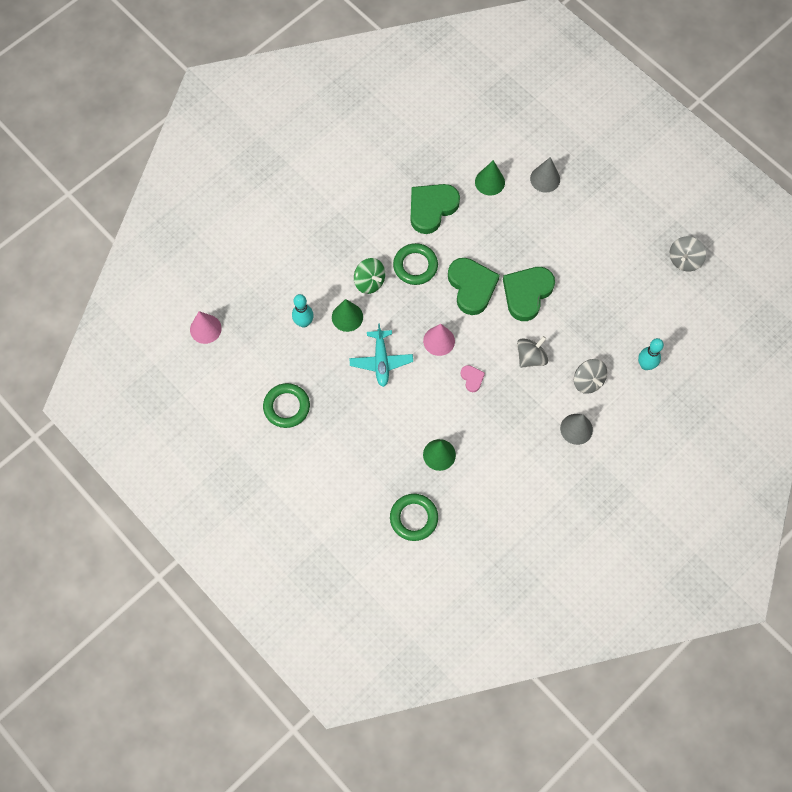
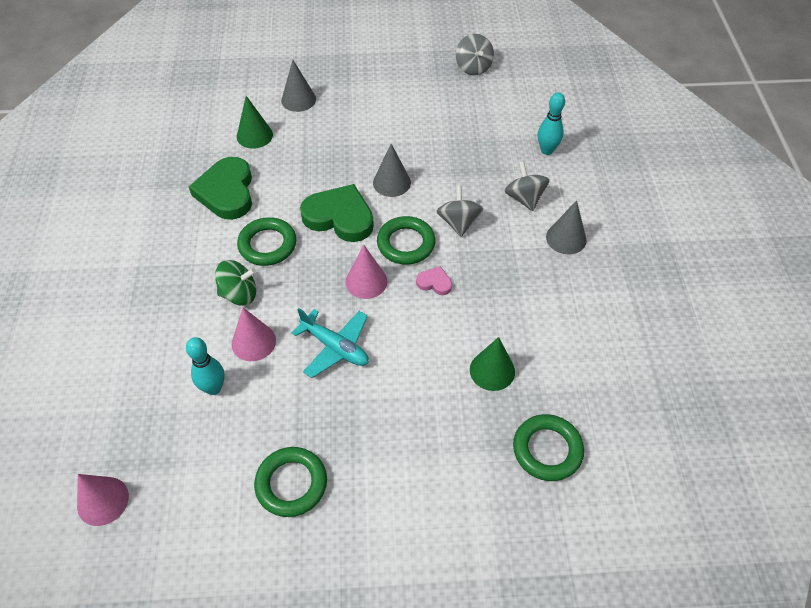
camera: 50 degrees left, 15 degrees down
(347, 317) = (253, 342): green cone -> pink cone
(486, 340) = (406, 243): none -> green ring
(527, 293) = (391, 182): green heart -> grey cone
(588, 381) = (524, 198): grey spinning top -> grey spinning top turned 120 degrees counterclockwise

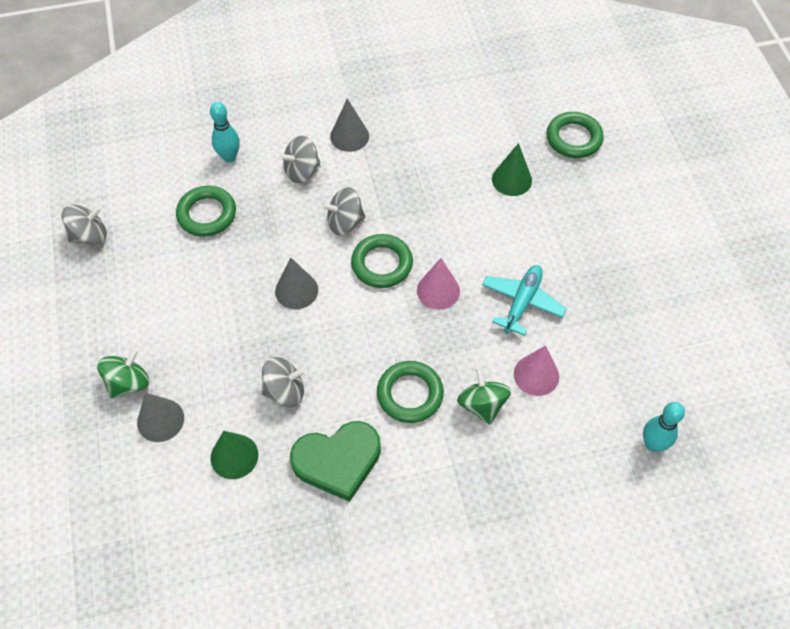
camera: 100 degrees left, 5 degrees up
(103, 501) = (738, 456): pink cone -> none
(213, 388) = (597, 396): turquoise bowling pin -> turquoise bowling pin (653, 444)
(291, 484) = (666, 308): green ring -> green ring (207, 214)
(298, 167) = (285, 391): none -> grey spinning top
(334, 85) = (128, 383): none -> green spinning top
(339, 217) = (356, 331): green heart -> none
(434, 283) = (426, 233): pink heart -> none

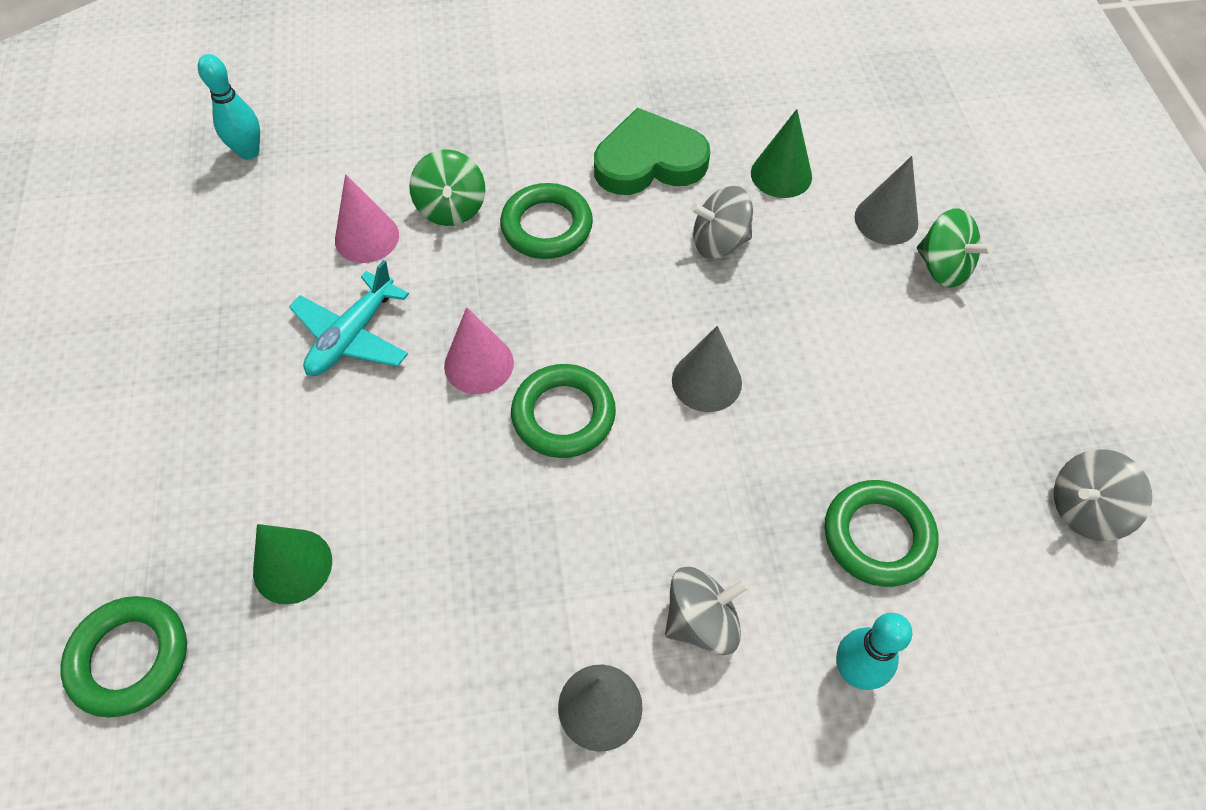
camera: 175 degrees left, 0 degrees up
(128, 383) = (943, 267): green spinning top -> green spinning top turned 90 degrees counterclockwise
(345, 222) = (621, 498): grey spinning top -> none

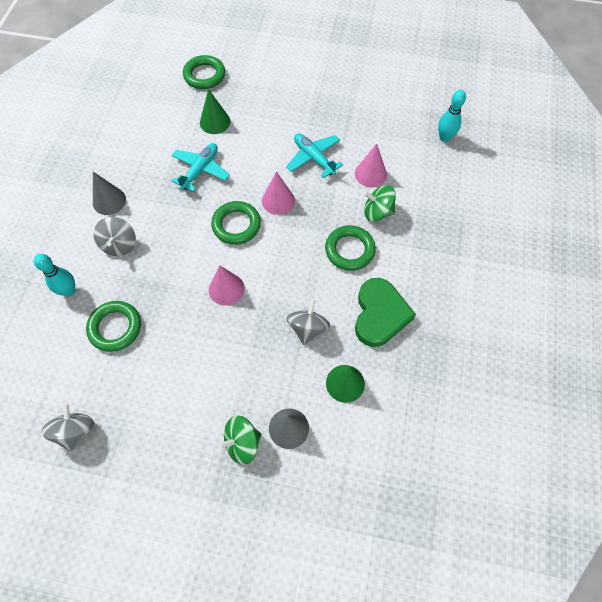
camera: 110 degrees right, 5 degrees up
(447, 538) = (200, 170): none -> turquoise plane
(706, 381) = (226, 289): grey cone -> pink cone

